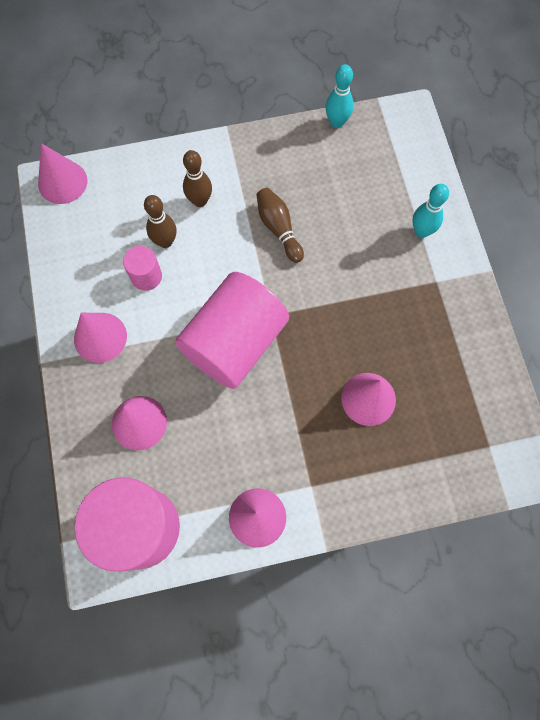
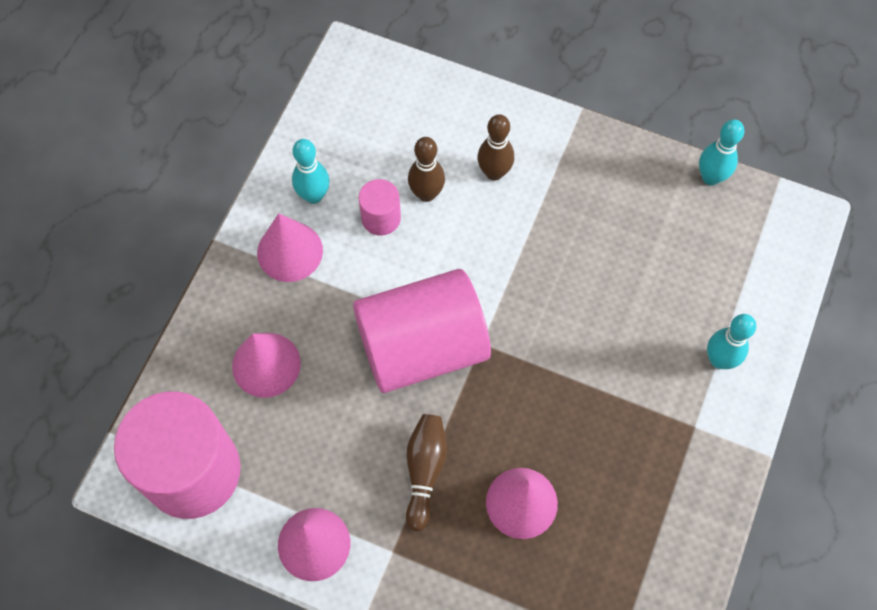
camera: 35 degrees right, 5 degrees down
(62, 182) = (366, 66): pink cone -> none
(89, 290) = (314, 195): none -> turquoise bowling pin
(278, 228) = (558, 255): brown bowling pin -> brown bowling pin (425, 471)

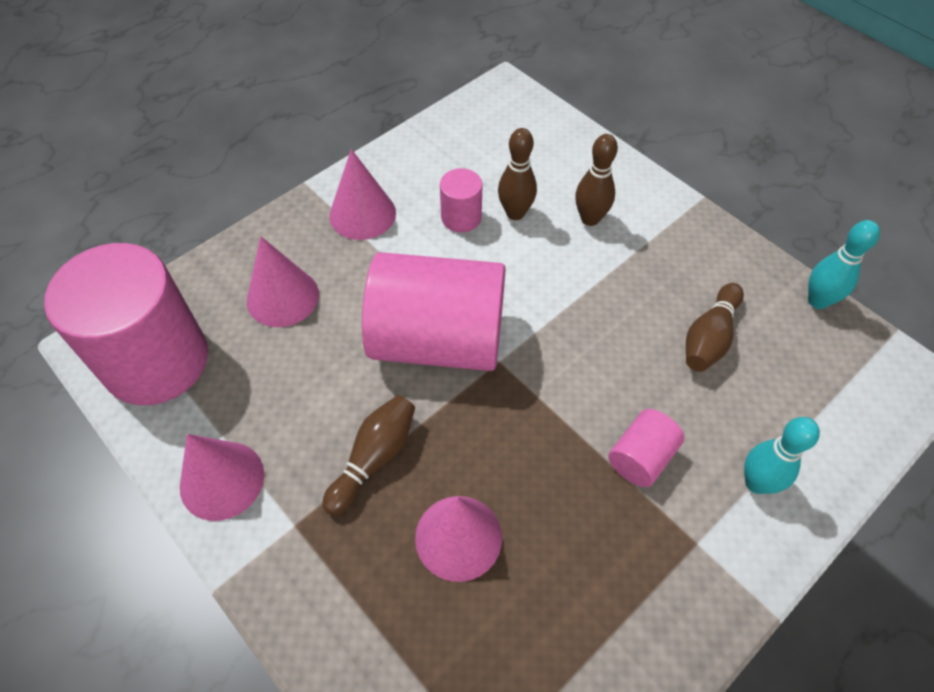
camera: 25 degrees right, 10 degrees down
(314, 195) = (411, 179): turquoise bowling pin -> none
(628, 377) = (641, 457): none -> pink cylinder
(638, 249) = (709, 338): none -> brown bowling pin

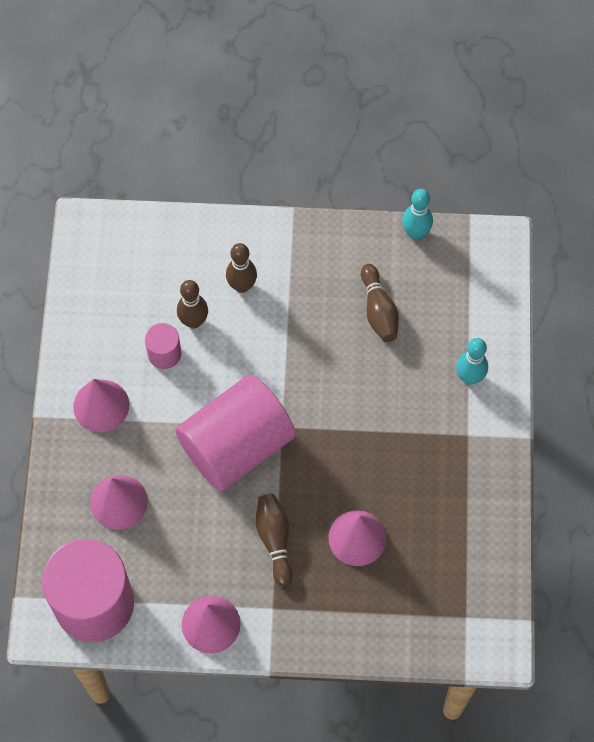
camera: 45 degrees left, 10 degrees up
(641, 457) = (404, 415): pink cylinder -> none

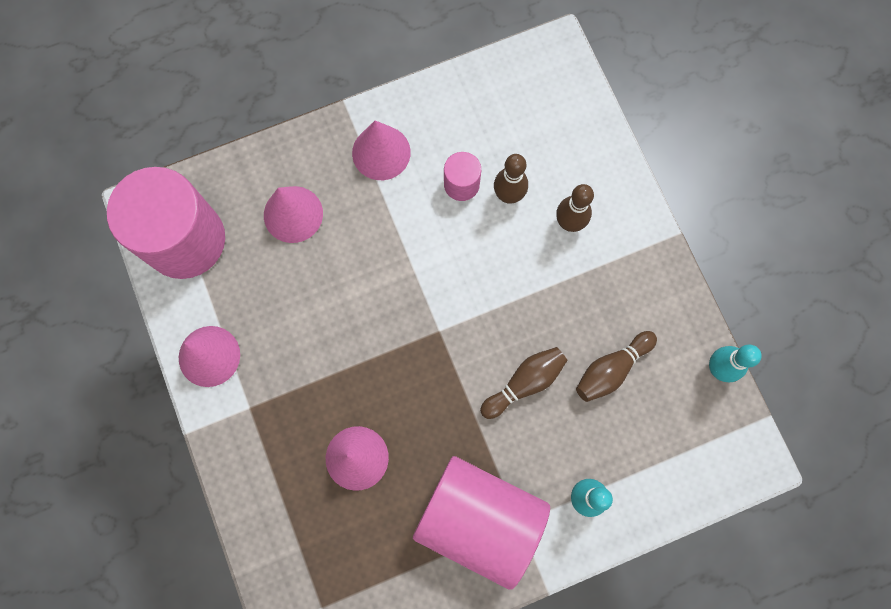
camera: 65 degrees right, 10 degrees up
(236, 445) = (399, 296): pink cylinder -> pink cylinder (479, 519)
(275, 540) = (319, 377): brown bowling pin -> brown bowling pin (525, 383)

